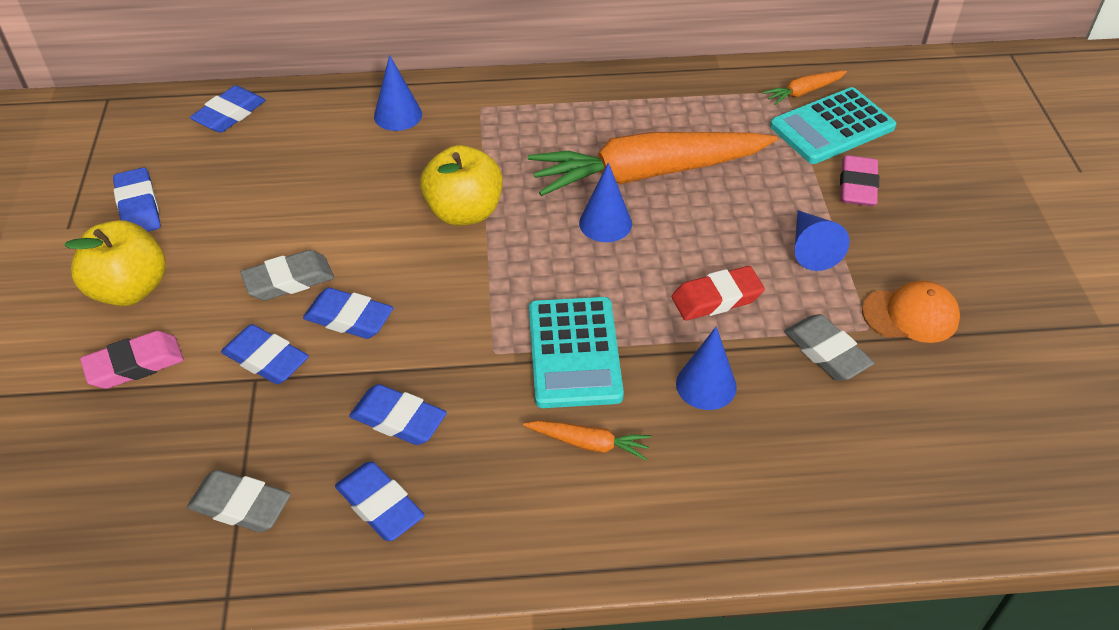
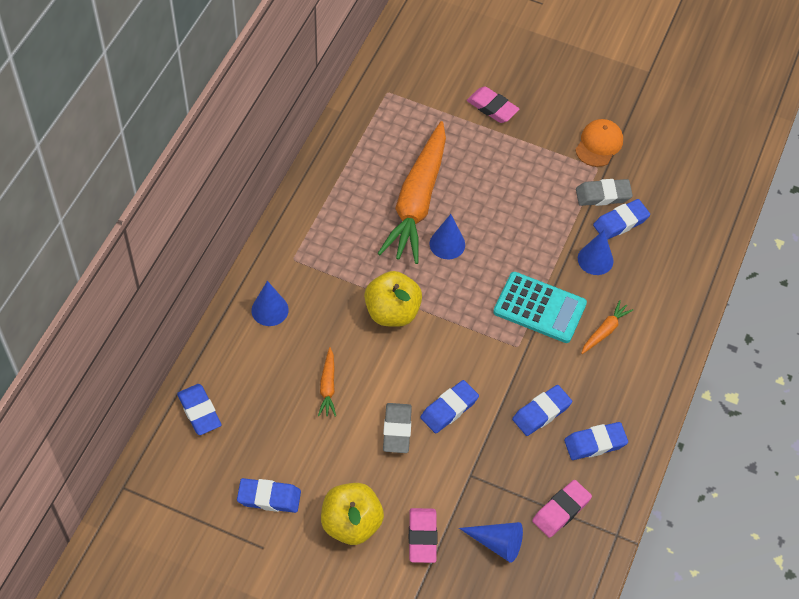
camera: 65 degrees left, 10 degrees up
(241, 506) = (561, 510): grey eraser -> pink eraser
(266, 359) = (458, 464): blue eraser -> blue eraser (620, 222)
(716, 298) = (538, 222): red eraser -> none
(803, 92) = (394, 83): orange carrot -> orange carrot (328, 386)
(811, 248) = (527, 158): blue cone -> blue cone (497, 543)
(832, 127) = (435, 89): turquoise calculator -> none

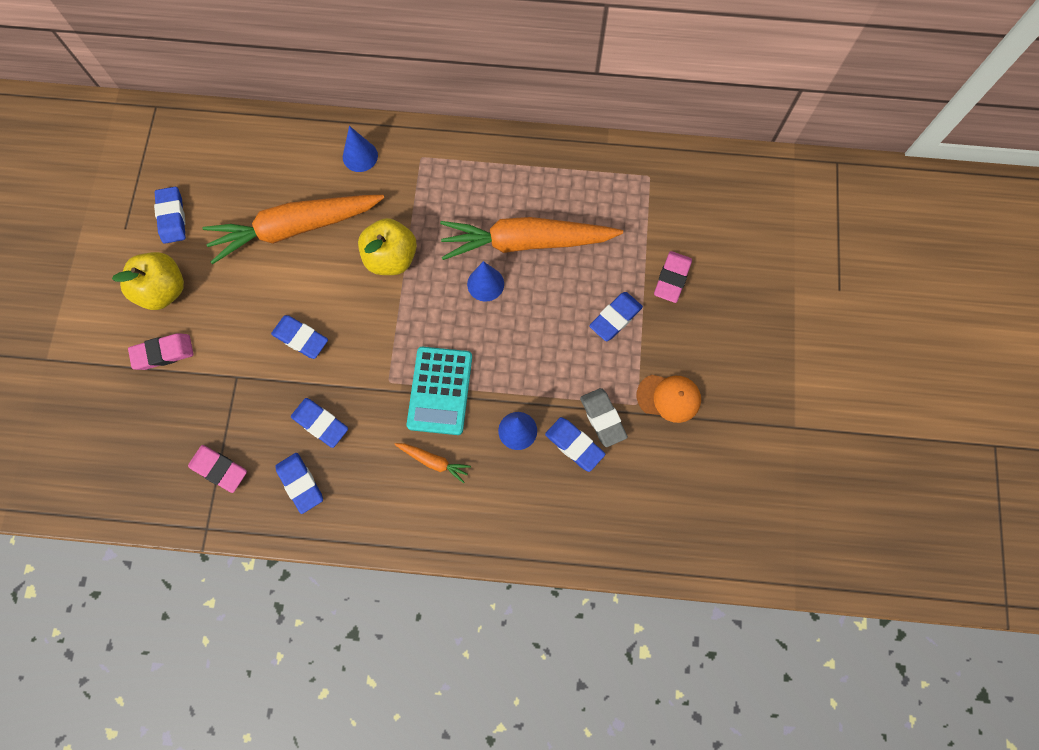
camera: 75 degrees right, 15 degrees up
(199, 411) = (241, 137): blue eraser -> blue eraser (615, 318)
(328, 386) = (295, 228): orange carrot -> orange carrot, size x2.43
(397, 430) = (266, 300): grey eraser -> none
(497, 543) = (172, 420): blue cone -> none

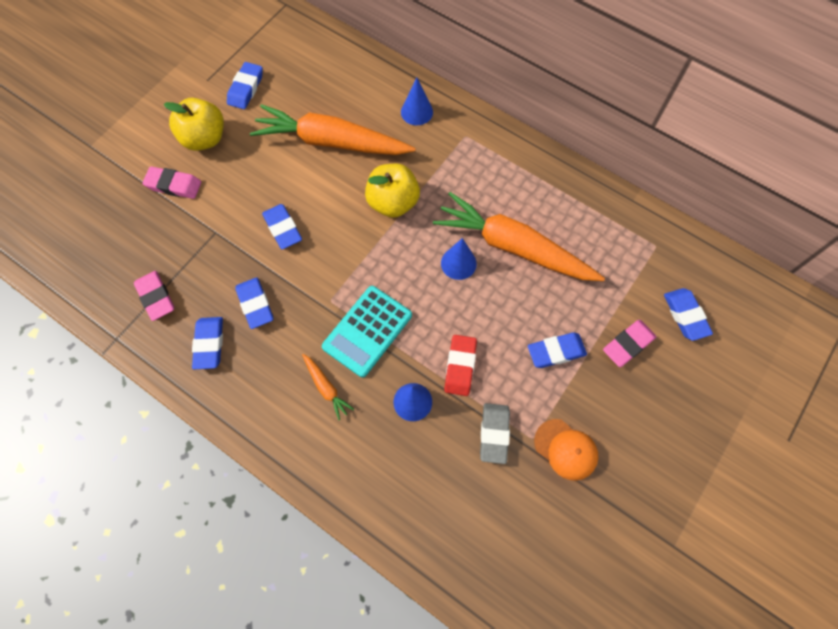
camera: 30 degrees right, 5 degrees down
(540, 377) = (460, 366): none -> red eraser
(574, 445) = (455, 443): blue eraser -> blue eraser (685, 315)

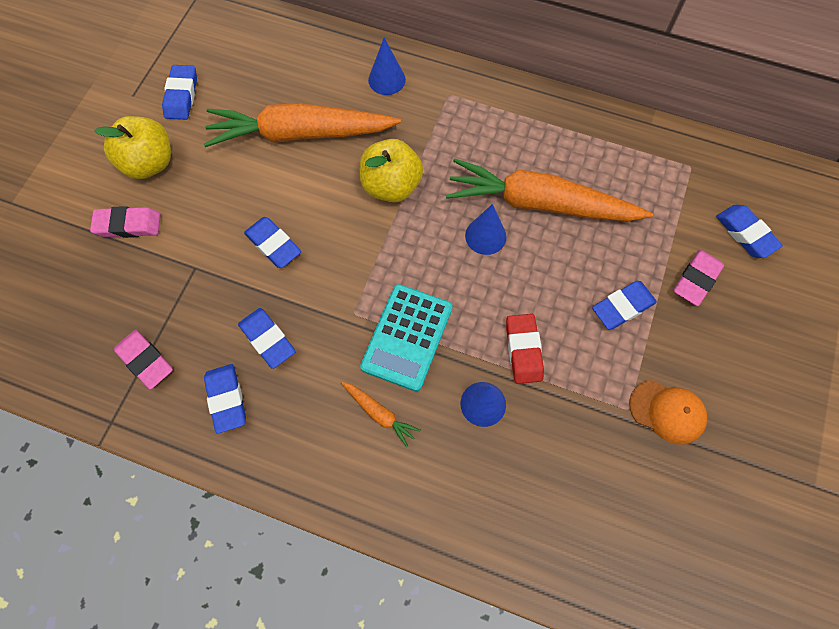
camera: 15 degrees left, 0 degrees up
(494, 434) = (584, 415): grey eraser -> none

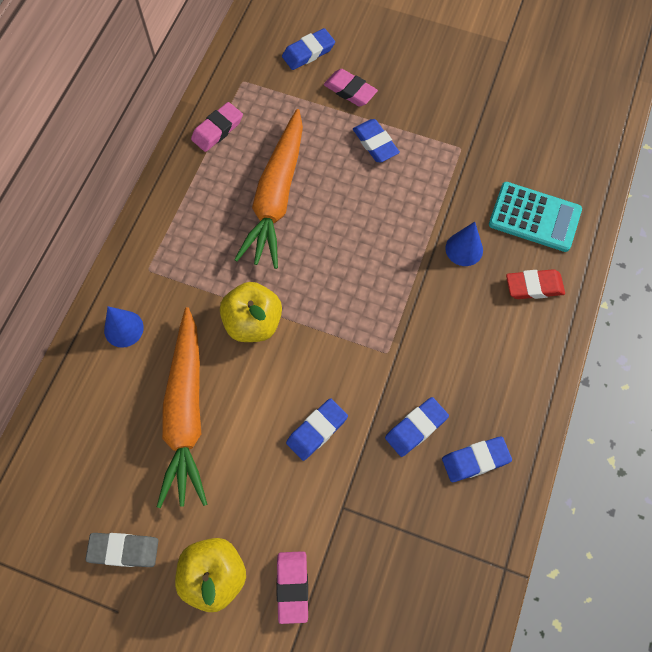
camera: 90 degrees left, 0 degrees up
(145, 360) = (443, 543): pink eraser -> pink eraser (217, 130)
(181, 96) = (124, 550): blue eraser -> grey eraser
(379, 414) = (478, 328): orange carrot -> none
(407, 337) = (408, 307): turquoise calculator -> turquoise calculator (534, 217)
(485, 236) = (309, 242): blue cone -> none
(523, 350) = (416, 217): red eraser -> red eraser (534, 286)
(667, 412) = (461, 123): orange cap -> none

